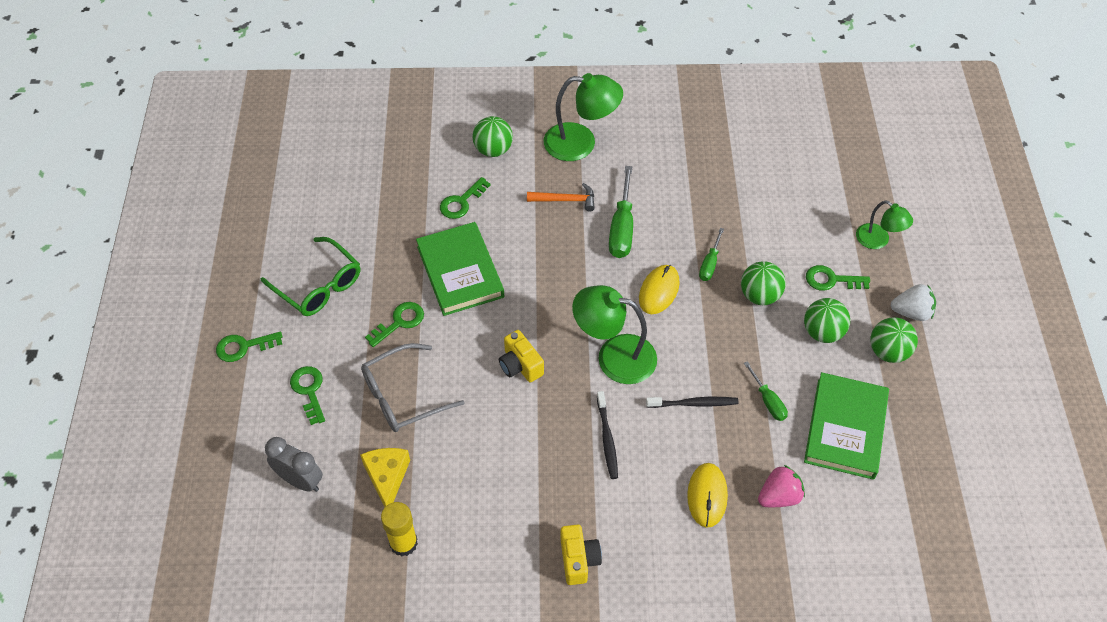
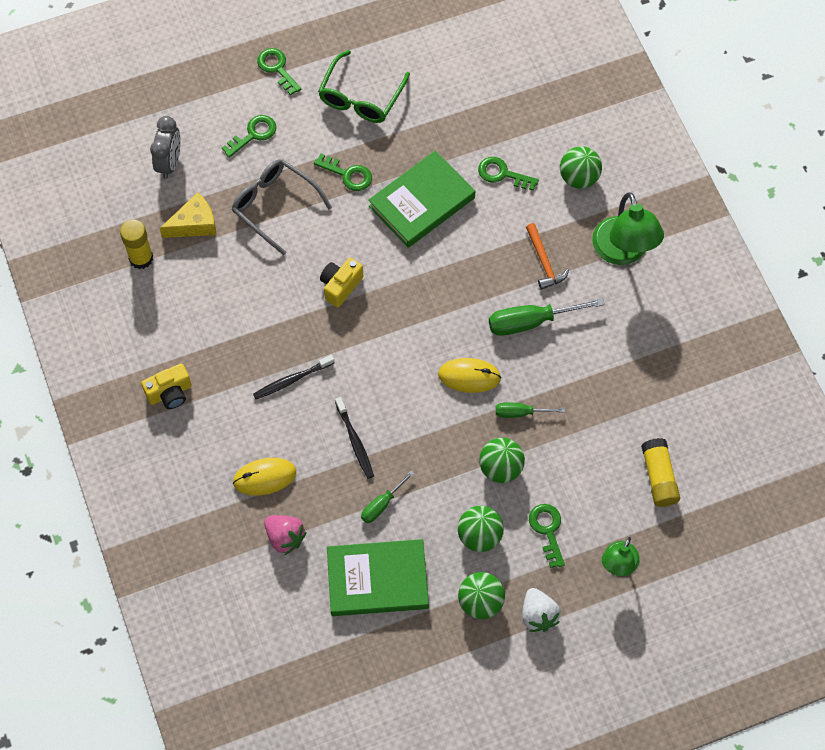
camera: 70 degrees right, 10 degrees up
(614, 356) = (380, 360): green lamp -> none
(804, 187) = (658, 477): none -> yellow glue stick

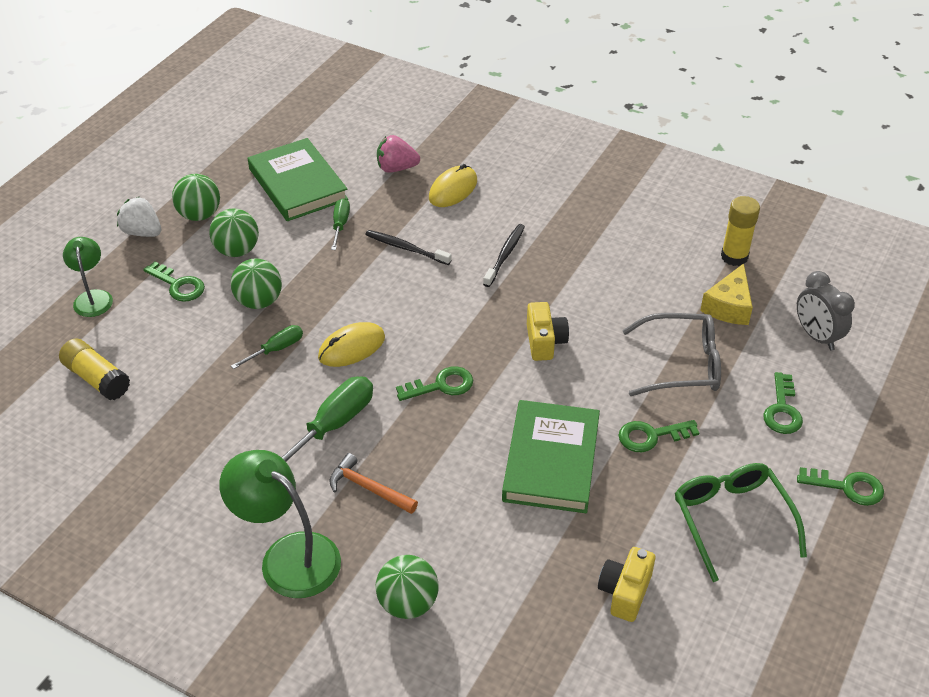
camera: 140 degrees right, 20 degrees down
(170, 393) = (589, 193): yellow camera -> yellow camera (625, 592)
(377, 580) = (297, 184): green book -> green book turned 75 degrees counterclockwise
(502, 174) = (498, 546): green key -> green key (441, 385)

